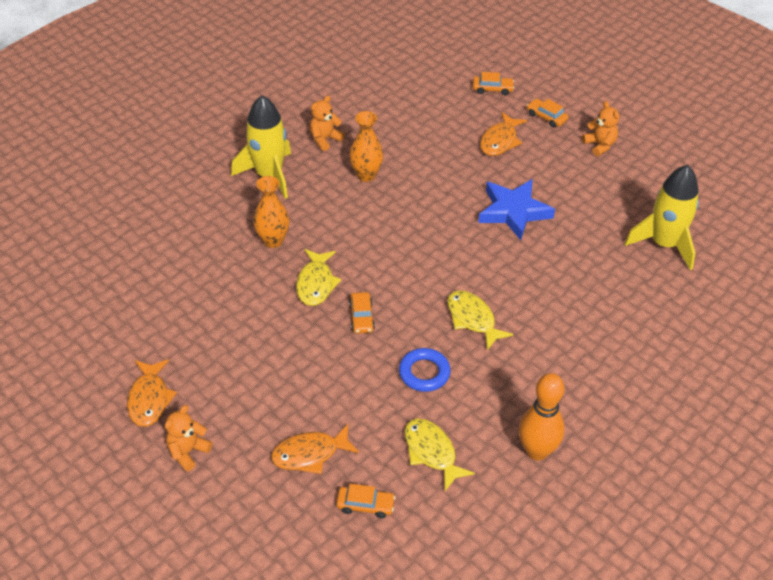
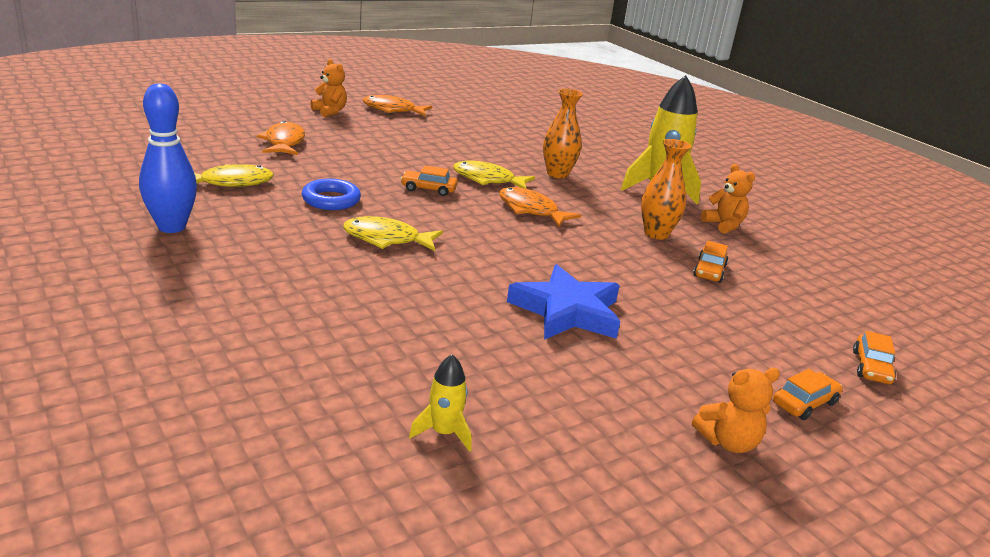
camera: 100 degrees right, 20 degrees down
(365, 505) = (208, 149): orange car -> orange car (709, 271)
(473, 319) = (386, 239): yellow fish -> yellow fish turned 150 degrees counterclockwise
(500, 141) = (732, 340): orange fish -> orange fish (531, 210)
(537, 451) = (172, 227): orange bowling pin -> blue bowling pin
(664, 244) = (443, 433): yellow rocket -> yellow rocket, size x0.46

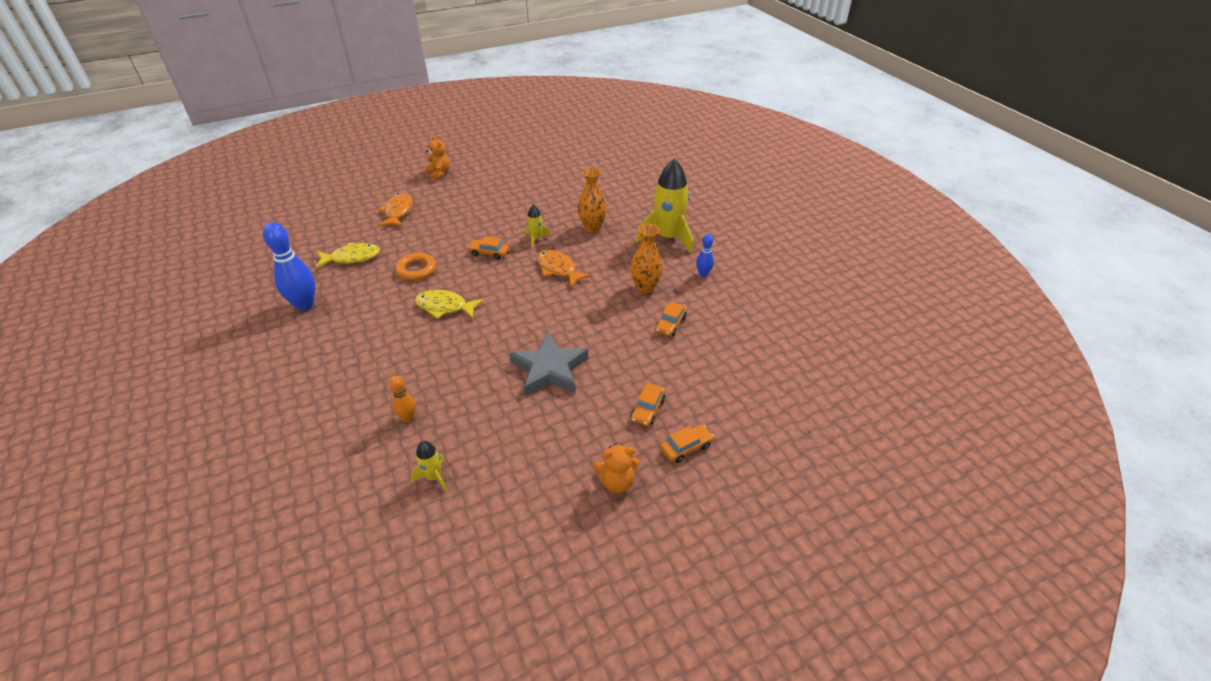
camera: 10 degrees right, 15 degrees up
(331, 200) = (416, 270): blue ring -> orange ring
(375, 359) = (408, 418): none -> orange bowling pin
(392, 110) = (487, 166): orange fish -> none
(488, 180) = (536, 239): yellow fish -> yellow rocket
(567, 311) = (549, 369): blue star -> grey star
(724, 225) = (703, 274): orange teddy bear -> blue bowling pin
(871, 367) = (752, 413): orange car -> orange car (647, 409)

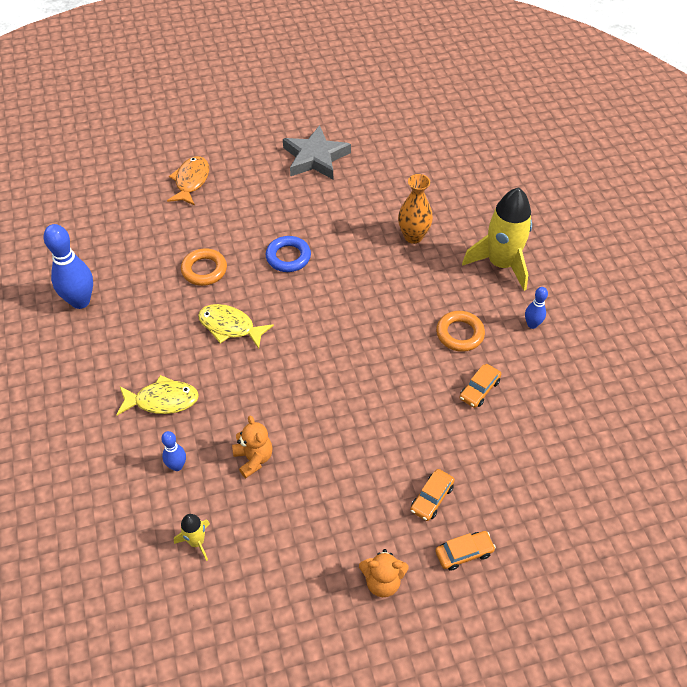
camera: 10 degrees right, 10 degrees up
(352, 258) = (135, 242): yellow fish -> yellow fish (162, 400)
(408, 418) = (177, 466): orange bowling pin -> blue bowling pin
(439, 173) = (244, 128): orange teddy bear -> orange teddy bear (253, 459)
(489, 253) = (288, 257): orange car -> blue ring
(536, 239) = (345, 244): yellow rocket -> none
(549, 369) = (333, 429): grey star -> grey star (315, 157)
(558, 269) = (364, 292): orange fish -> none
(645, 288) = (459, 334): orange vase -> orange ring

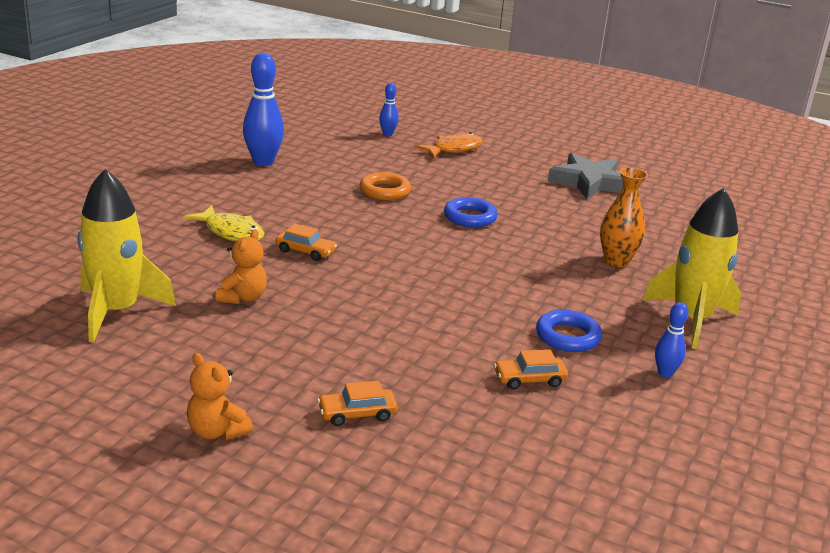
camera: 40 degrees right, 25 degrees down
(177, 466) = (179, 267): blue bowling pin -> blue bowling pin (387, 134)
(196, 542) = (117, 311): yellow rocket -> yellow rocket, size x2.15
(230, 327) = (353, 226): yellow fish -> none
(459, 334) = (567, 336): orange ring -> blue ring
(464, 553) = (325, 468): orange car -> orange car (305, 251)

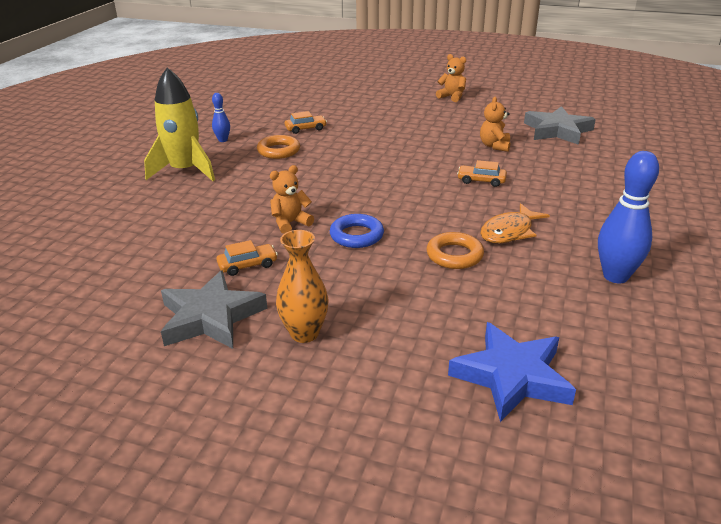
camera: 175 degrees right, 5 degrees up
(117, 311) = (557, 130): yellow rocket -> grey star
(231, 232) = (551, 187): yellow fish -> none
(357, 414) = (393, 108): orange car -> orange car (247, 265)
(387, 134) = (512, 376): blue bowling pin -> blue star
(453, 149) = (400, 356): orange fish -> orange fish (509, 231)
(537, 237) = (290, 223): none -> orange teddy bear
(567, 336) = (278, 151): blue ring -> orange ring
(616, 261) = (222, 209): orange vase -> orange vase (304, 333)

